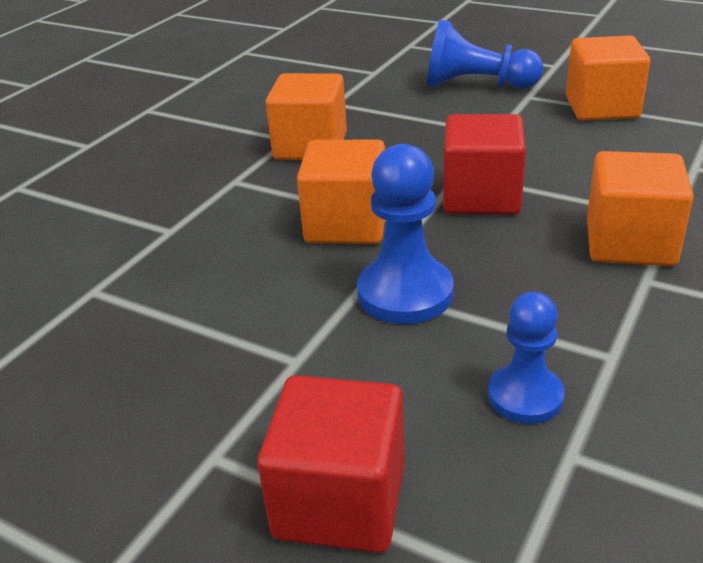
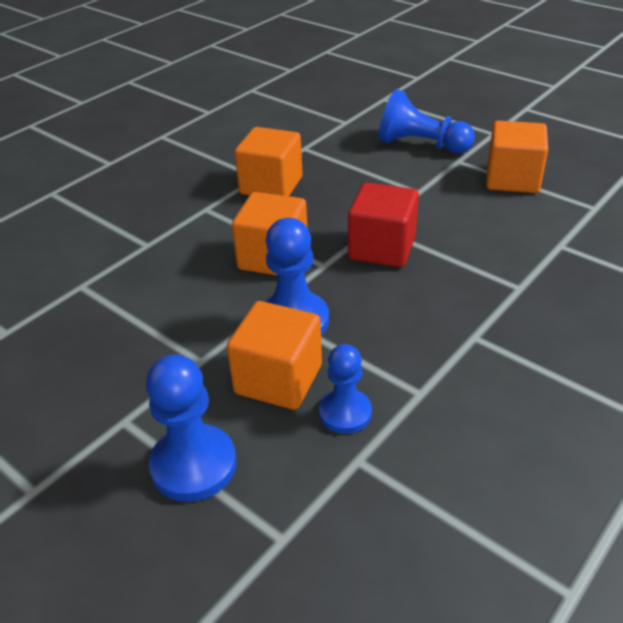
camera: 10 degrees right, 5 degrees up
(340, 500) = (194, 465): red cube -> blue pawn
(630, 243) = (476, 304): orange cube -> orange cube (278, 379)

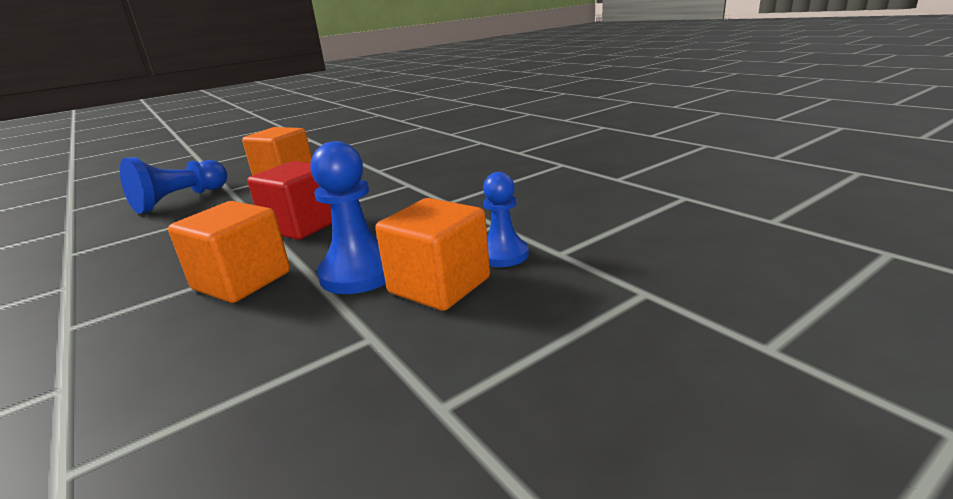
camera: 75 degrees left, 15 degrees down
(194, 465) = (541, 344): blue pawn -> none
(271, 186) = (104, 277): orange cube -> none

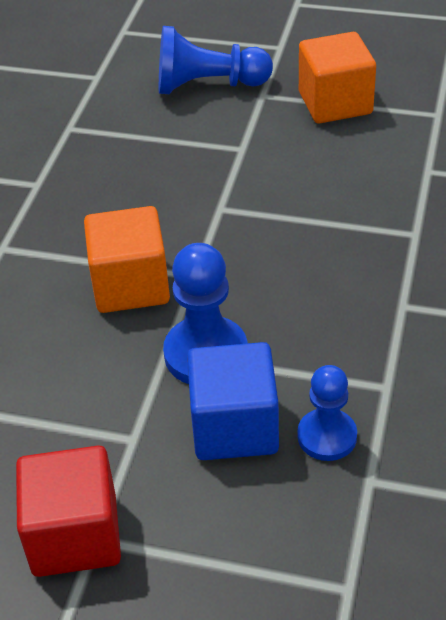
camera: 50 degrees right, 20 degrees up
(302, 226) = (246, 233): red cube -> red cube (75, 535)
(439, 285) = (234, 427): orange cube -> blue cube

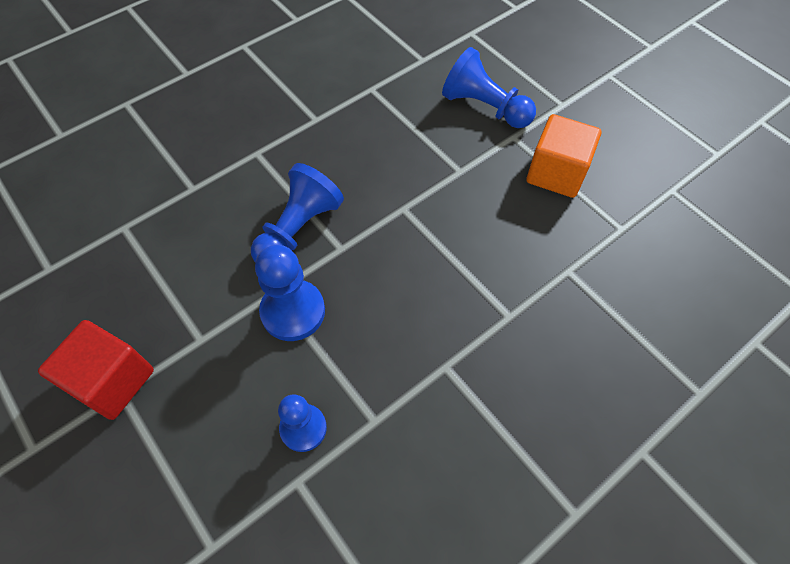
camera: 35 degrees right, 15 degrees up
(130, 285) = (298, 229): orange cube -> blue pawn
(234, 427) = (259, 377): blue cube -> none

